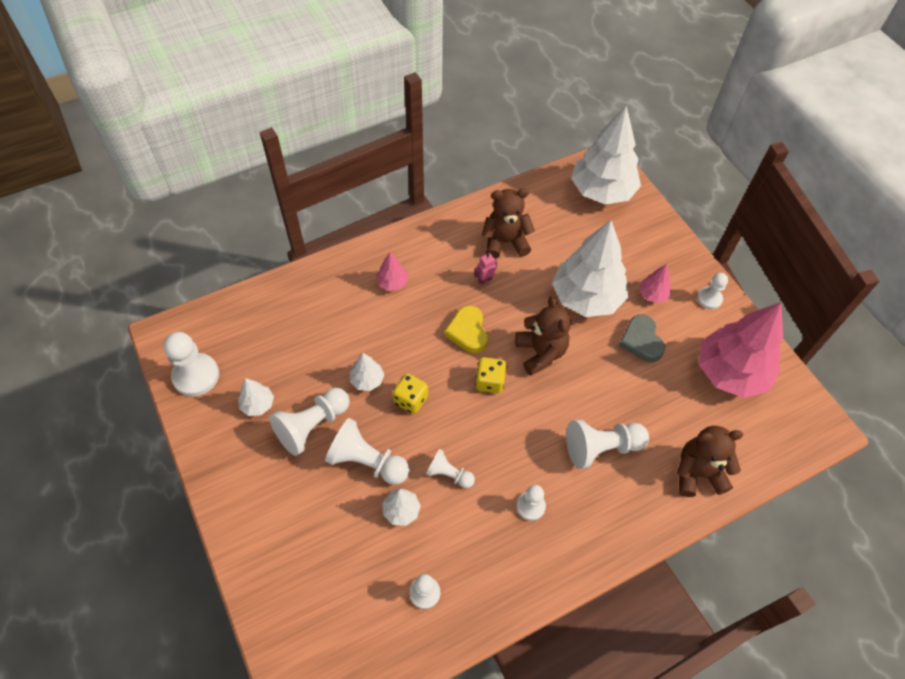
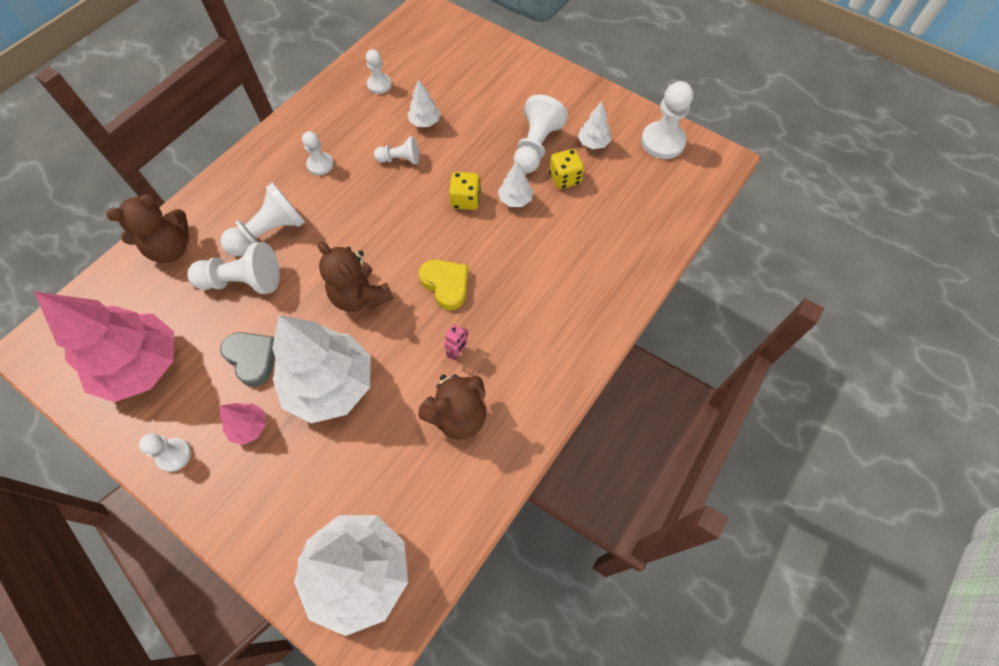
camera: 155 degrees right, 5 degrees up
(367, 461) = (473, 141): white pawn -> white pawn (243, 281)
(392, 283) = (555, 302): pink tree -> none
(489, 381) = (400, 246): yellow dice -> yellow dice (564, 178)

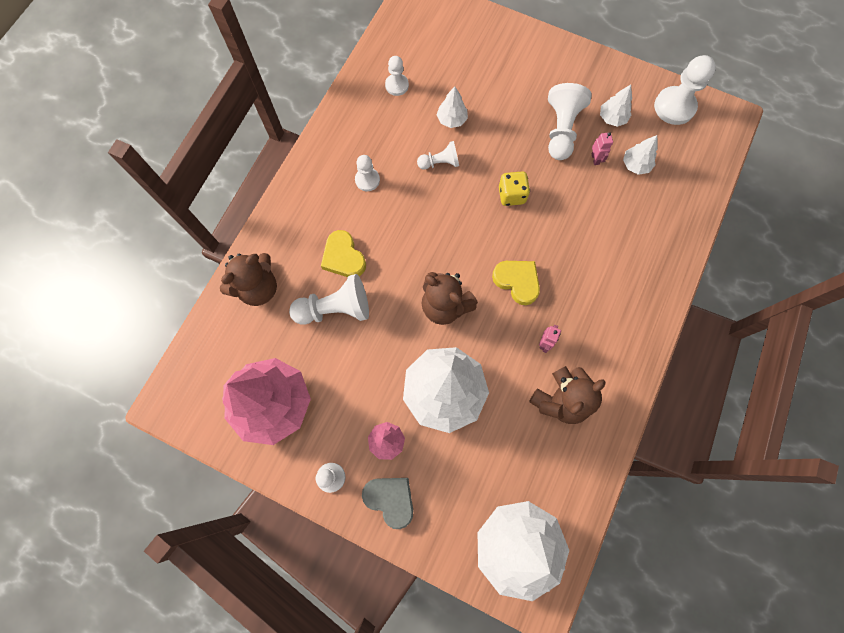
camera: 10 degrees left, 10 degrees up
(252, 358) = (368, 379): grey heart -> grey heart (390, 499)
(270, 233) = (343, 257): white pawn -> yellow heart
(515, 199) = (556, 187): white tree -> white tree (635, 165)
(564, 178) = (595, 159): yellow dice -> pink robot

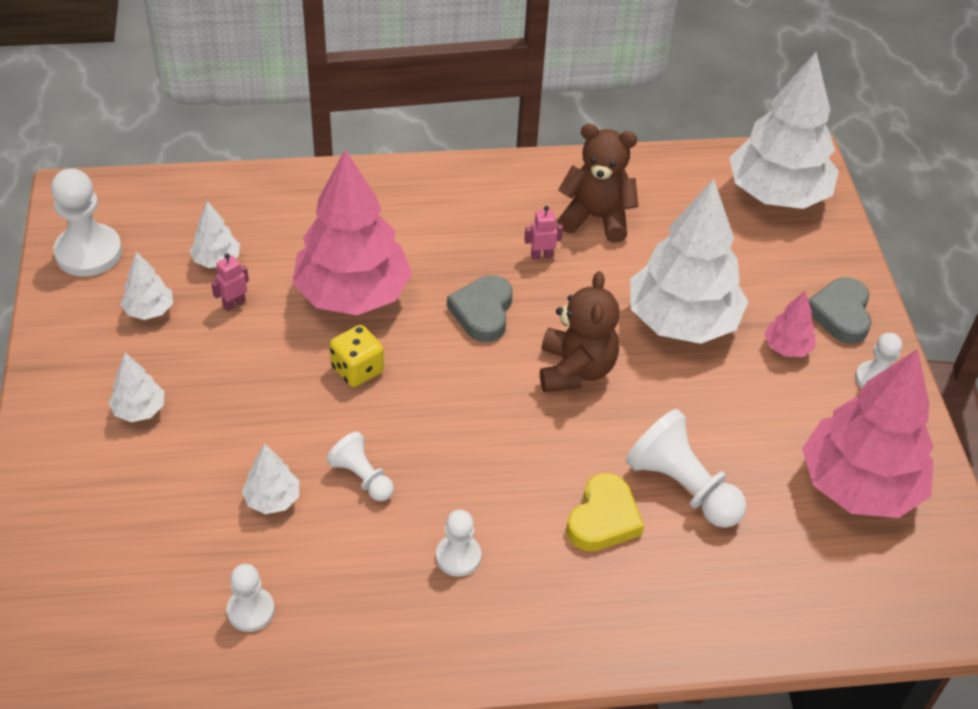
camera: 125 degrees left, 25 degrees down
(258, 288) = (736, 601): brown teddy bear -> none
(517, 281) = (483, 312): yellow heart -> grey heart
(542, 88) = (139, 410): none -> white tree
(561, 130) = (207, 358): white pawn -> none
(570, 220) = (352, 294): none -> pink tree

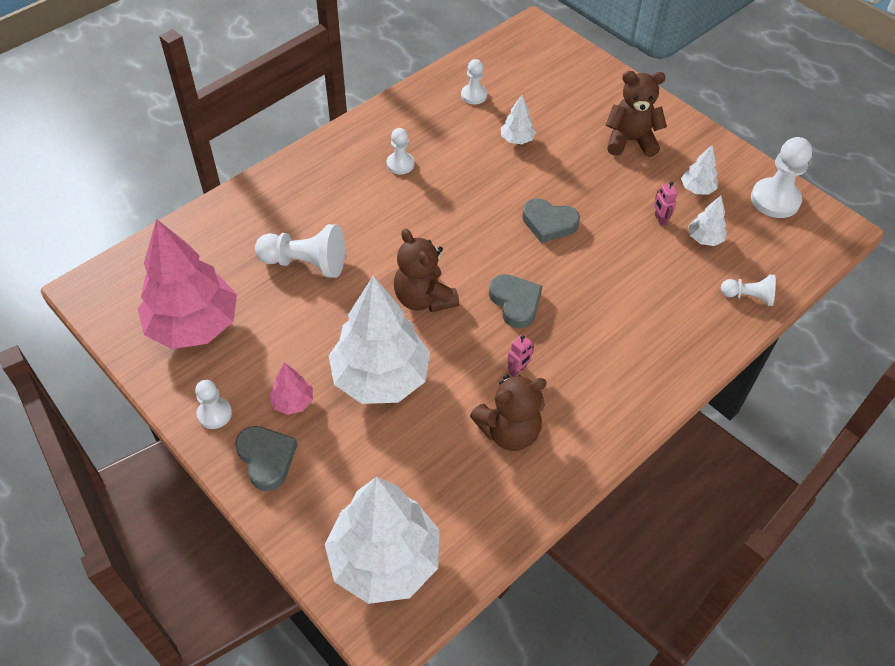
camera: 145 degrees right, 5 degrees up
(139, 410) = (630, 141): white tree -> brown teddy bear
(234, 304) = (660, 219): pink robot -> pink robot turned 150 degrees clockwise
(352, 294) = (603, 266): pink tree -> none
(357, 370) = (549, 223): yellow dice -> grey heart
(362, 477) = (485, 172): white pawn -> white pawn (748, 297)
(603, 518) = (339, 222): yellow heart -> none

